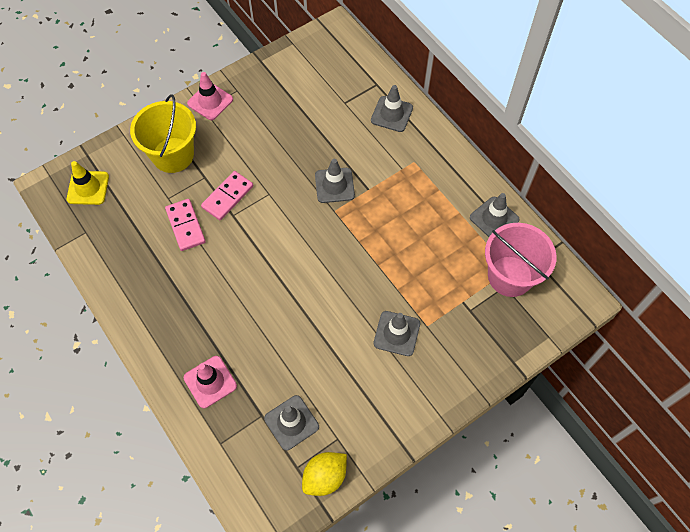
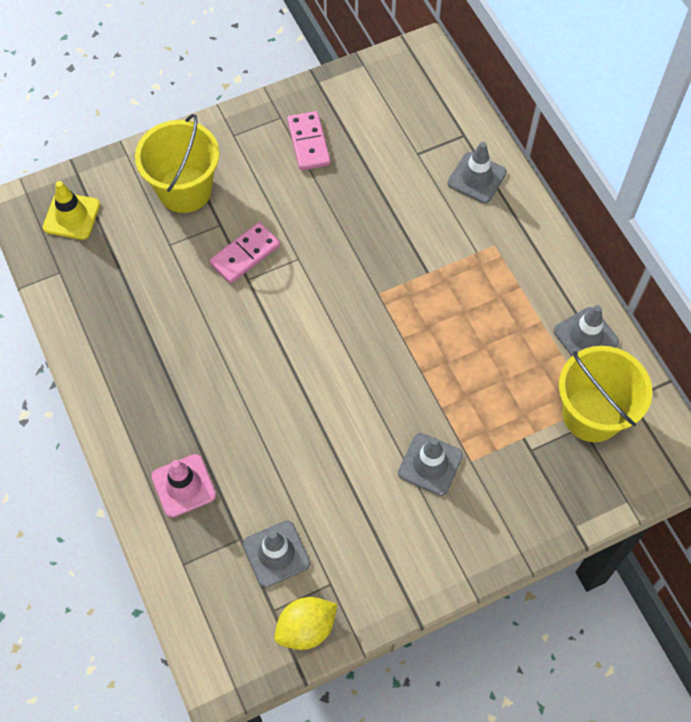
camera: 10 degrees right, 0 degrees up
(186, 226) = (186, 284): pink domino -> pink domino (308, 142)
(210, 101) = (244, 127): pink traffic cone -> none
(334, 185) = (385, 261): grey traffic cone -> none
(510, 276) = (592, 414): pink bucket -> yellow bucket

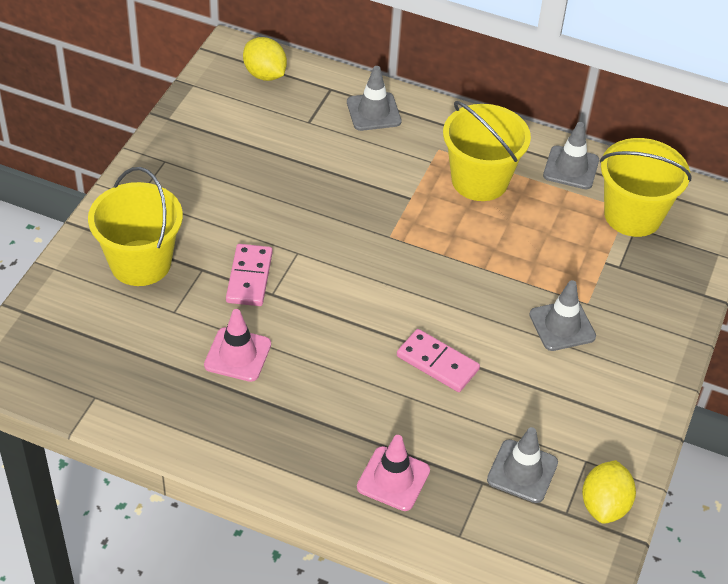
camera: 45 degrees left, 15 degrees down
(71, 216) = (56, 347): yellow traffic cone -> none
(177, 310) = (237, 355): none -> pink traffic cone
(308, 142) = (210, 165): pink domino -> pink domino (437, 363)
(426, 90) = (265, 74): none -> yellow lemon
(498, 295) = (479, 180): none -> yellow bucket

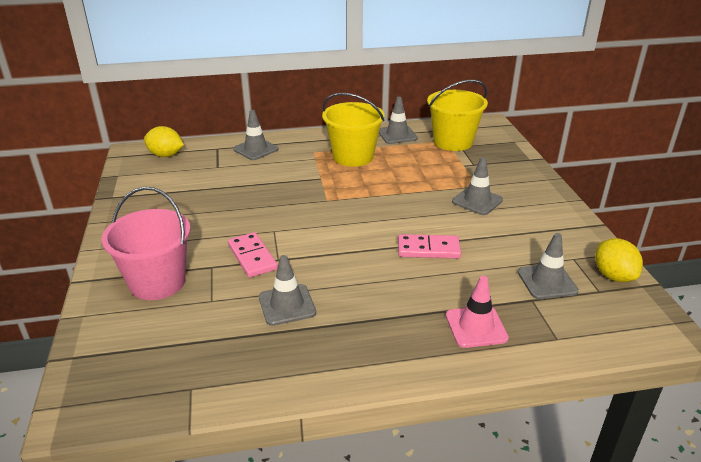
camera: 30 degrees left, 15 degrees down
(140, 263) = (157, 282): yellow bucket -> pink bucket
(237, 355) = (287, 305): pink traffic cone -> grey traffic cone

